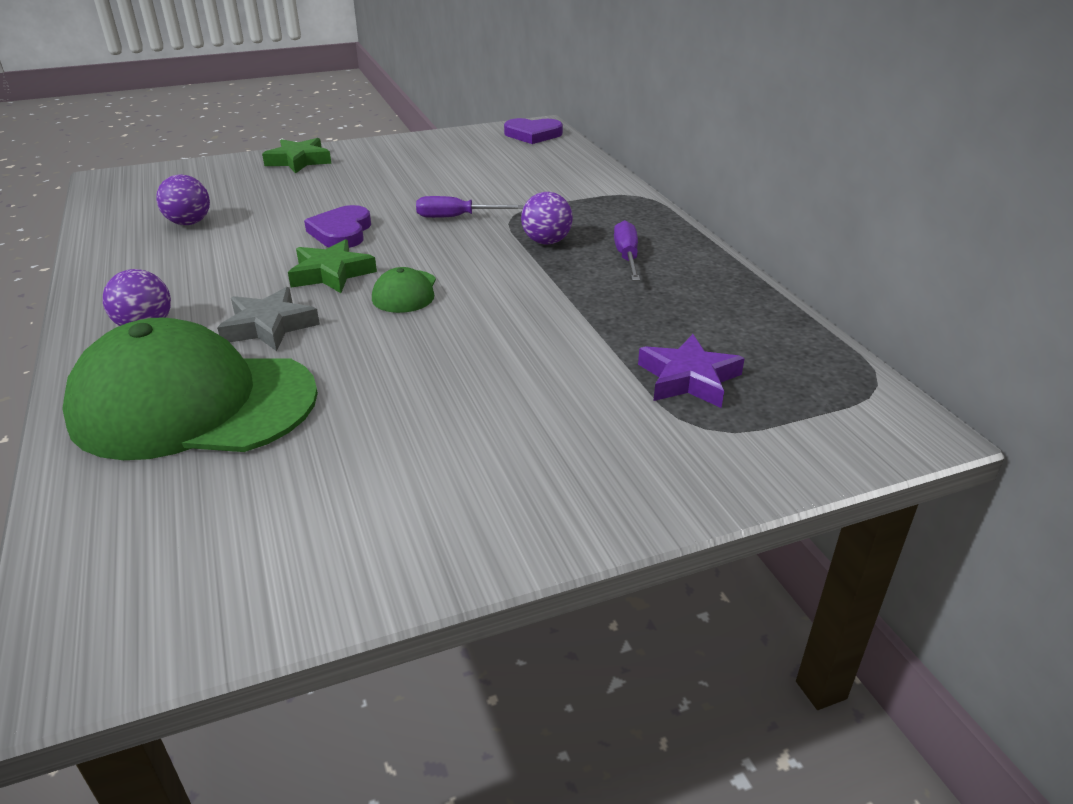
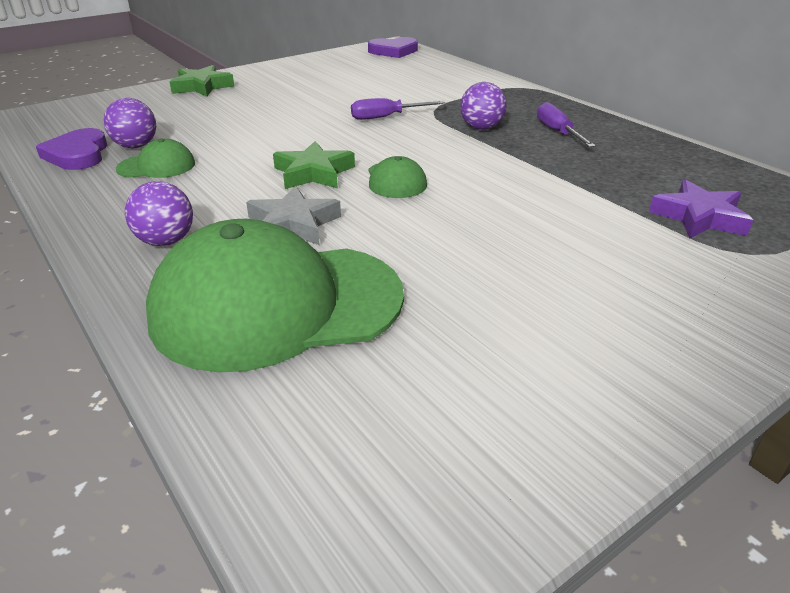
camera: 15 degrees left, 0 degrees up
(192, 247) = (157, 166): none -> green cap
(341, 232) = (293, 139): purple heart -> purple heart (78, 154)

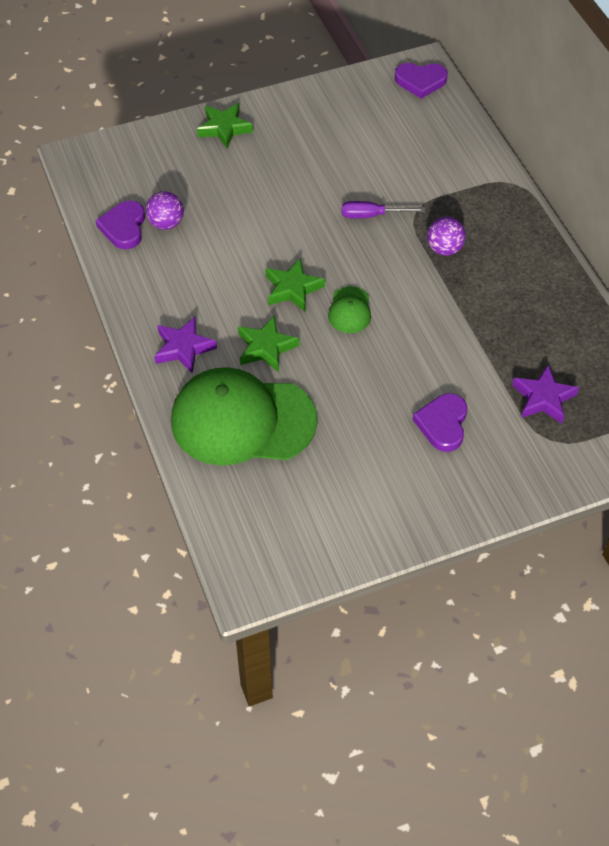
camera: 15 degrees right, 20 degrees up
(157, 166) = (181, 256): green cap -> none
(166, 241) = (183, 348): purple ball -> purple star
(293, 224) = (266, 347): grey star -> green star
(558, 132) = (504, 268): purple screwdriver -> none
(590, 260) = (443, 424): none -> purple heart

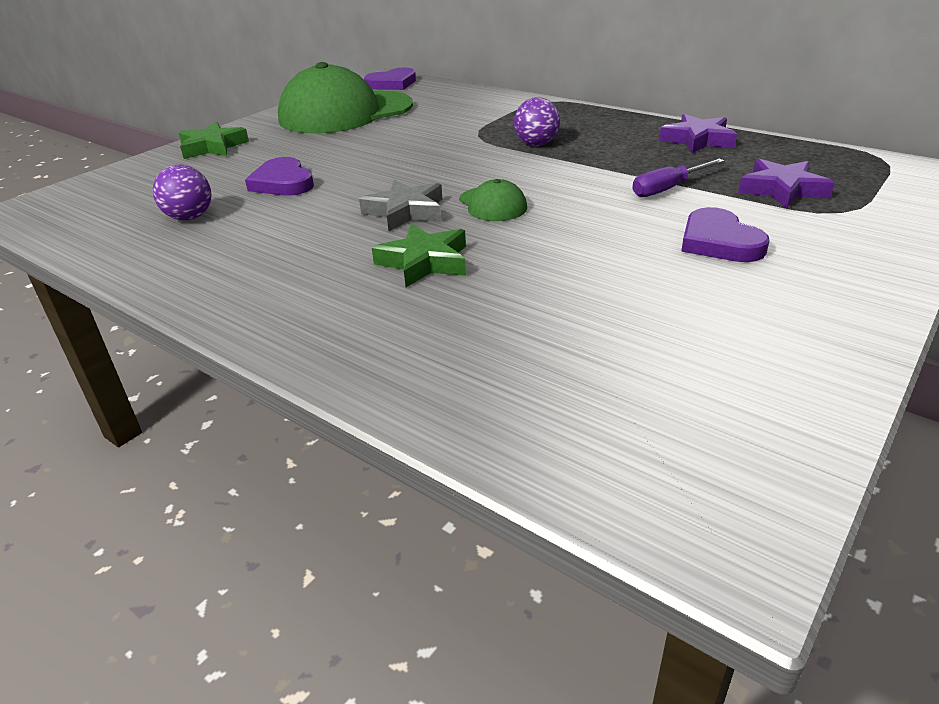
camera: 30 degrees left, 20 degrees down
(124, 227) = (129, 236): purple heart -> purple heart (283, 182)
(183, 348) = (305, 301): purple star -> purple star (697, 140)
(242, 420) = (468, 335): green cap -> green cap (345, 113)
(293, 288) = (405, 211): green star -> grey star
(372, 215) = (436, 148): purple screwdriver -> purple screwdriver (668, 189)

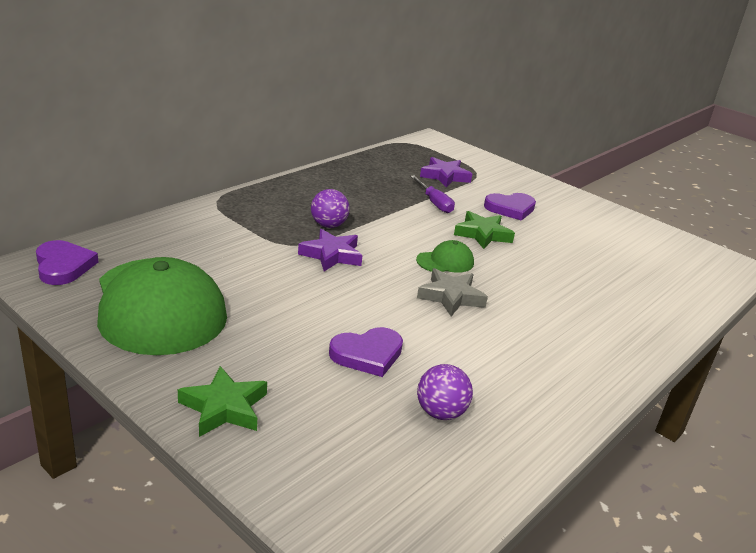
camera: 90 degrees left, 5 degrees down
(424, 262) = (534, 298): green star -> green star (482, 234)
(697, 140) = (352, 174): purple star -> purple star (331, 255)

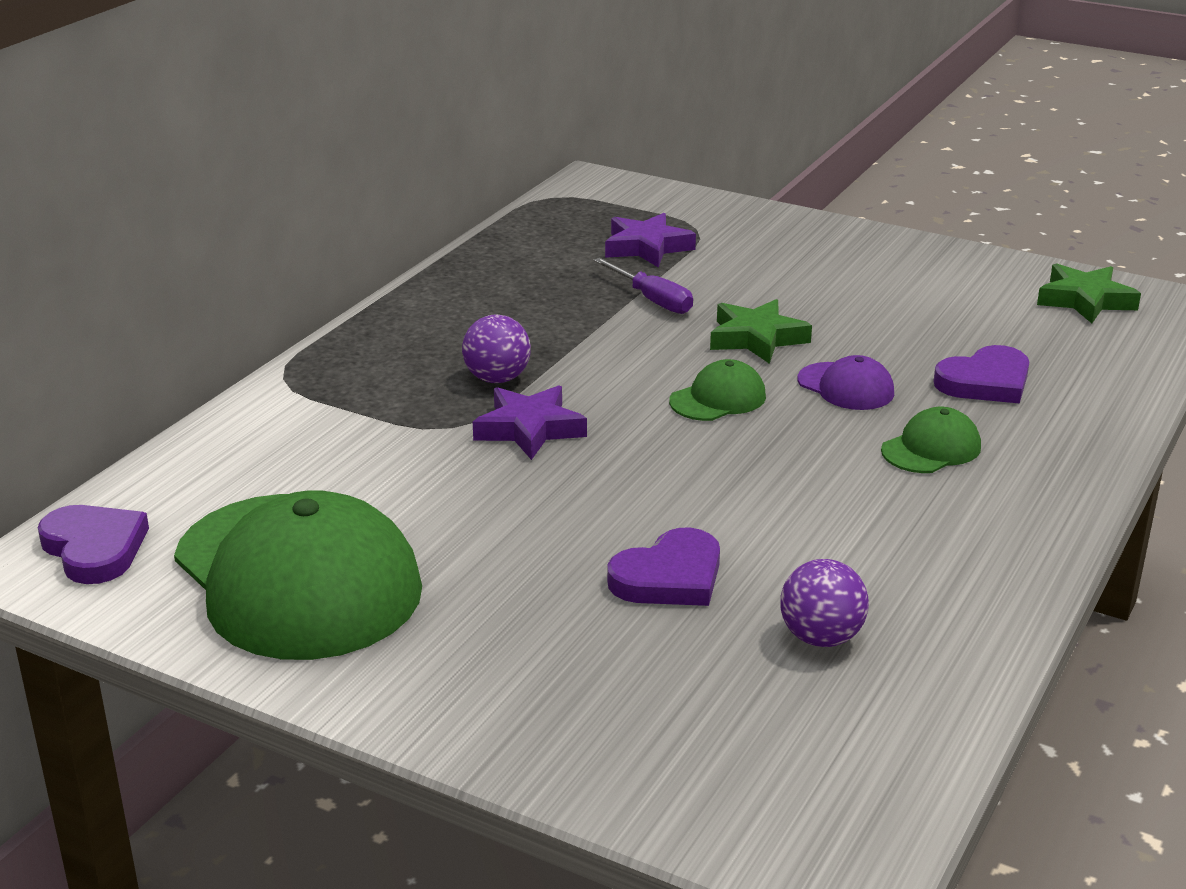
camera: 10 degrees left, 0 degrees up
(224, 407) = (494, 708): green star -> green star (1085, 300)
(451, 297) = (753, 455): grey star -> none
(510, 208) = (781, 283): purple heart -> purple heart (985, 382)
(522, 271) = (846, 387): none -> purple cap
(557, 316) = (931, 448): none -> green cap

